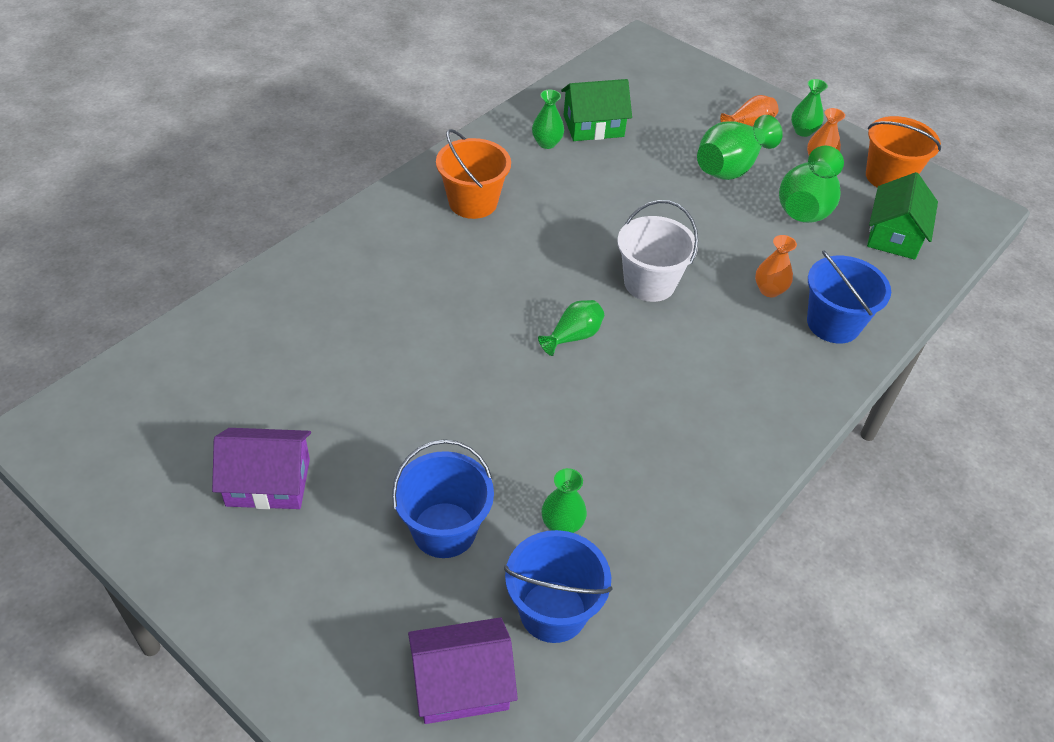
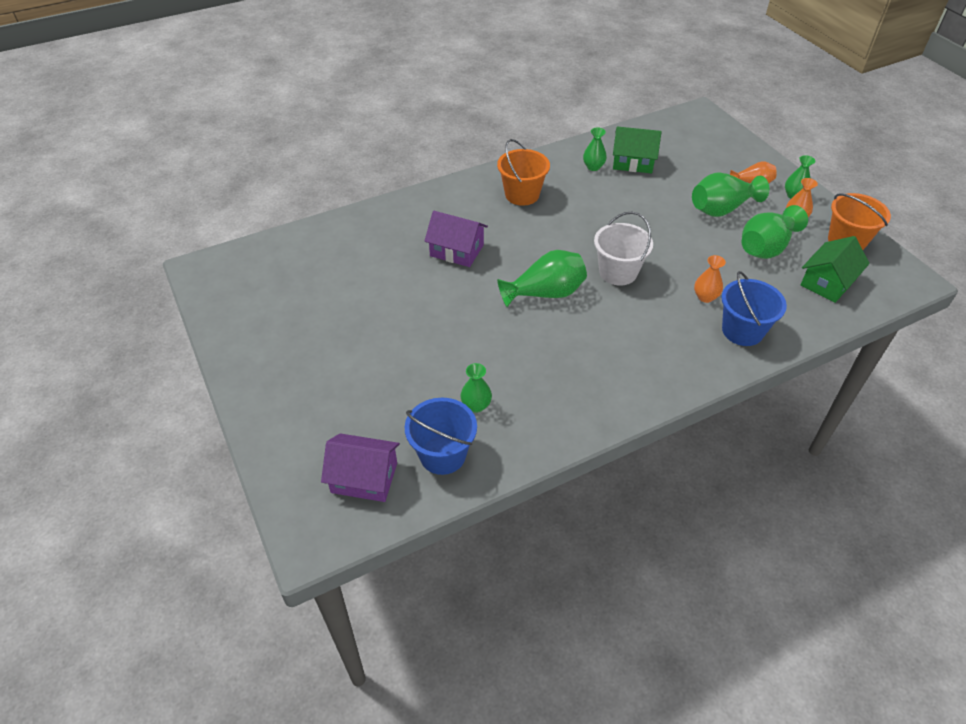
camera: 25 degrees right, 0 degrees up
(268, 482) = (309, 330): purple house -> purple house (456, 250)
(444, 530) = (400, 387): blue bucket -> none
(573, 336) = (545, 293): green vase -> green vase, size x1.73

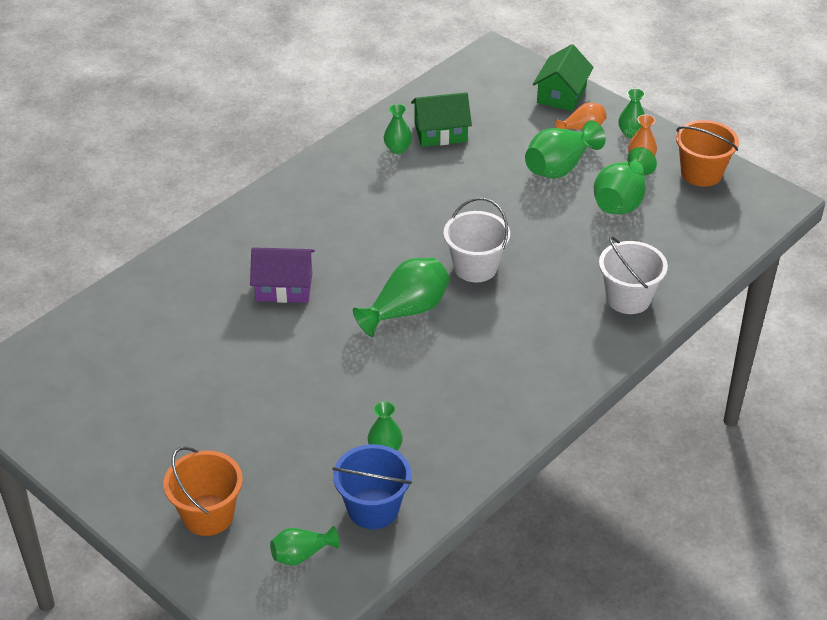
camera: 20 degrees left, 5 degrees down
(364, 478) = (301, 554): purple house -> green vase
(522, 194) = (329, 202): orange bucket -> orange bucket (208, 515)
(705, 297) = (578, 271): orange vase -> none
(742, 331) = (628, 298): blue bucket -> white bucket
(827, 282) = (696, 224): green house -> green house (561, 94)

